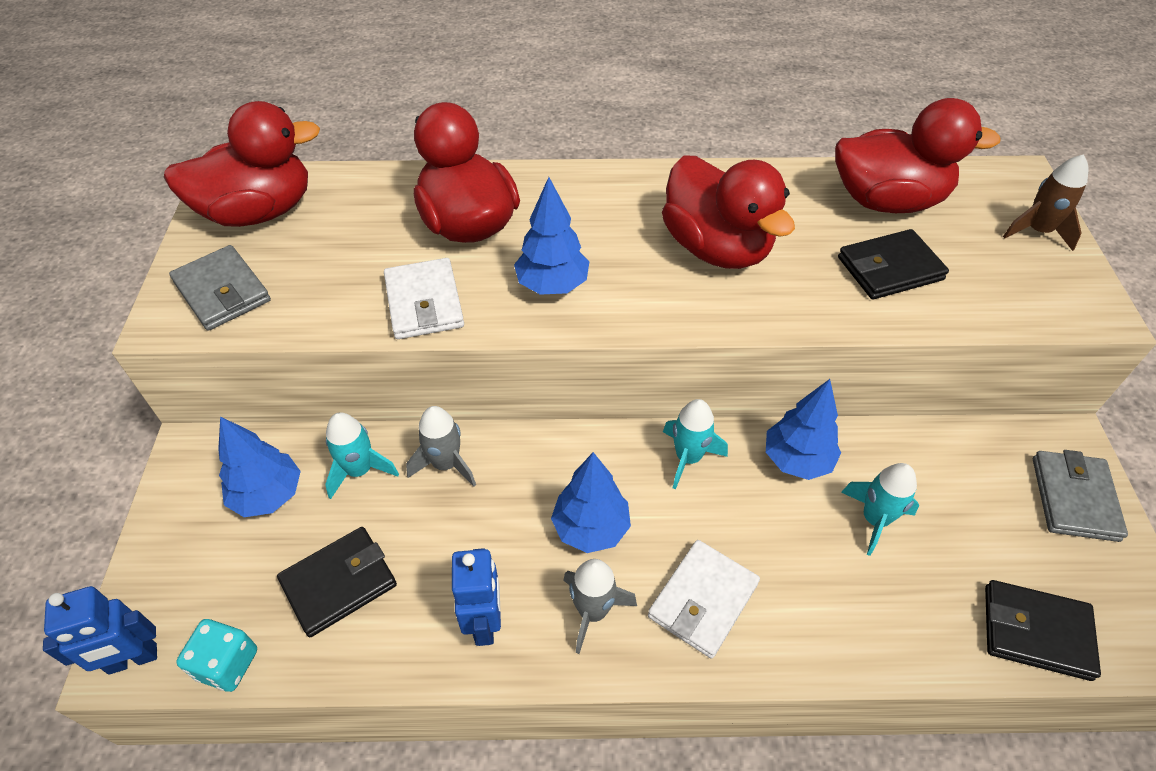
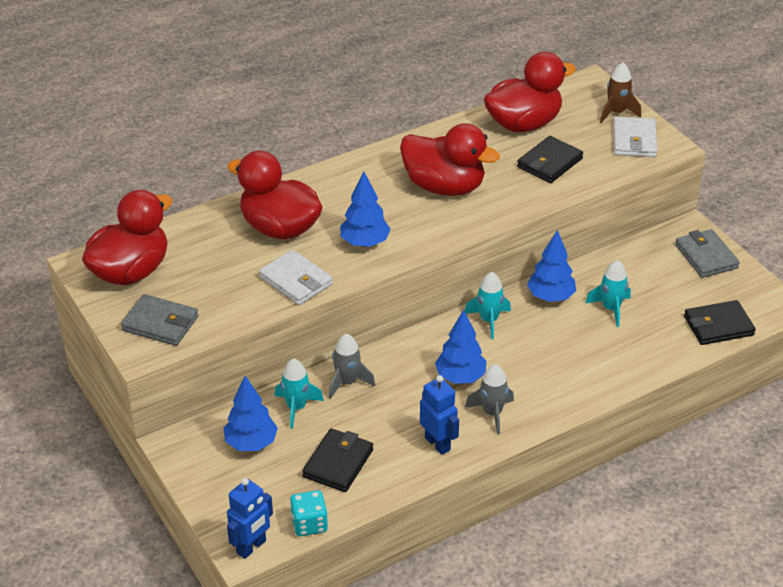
camera: 30 degrees left, 10 degrees down
(702, 600) = (546, 383): white wallet -> white wallet (634, 140)

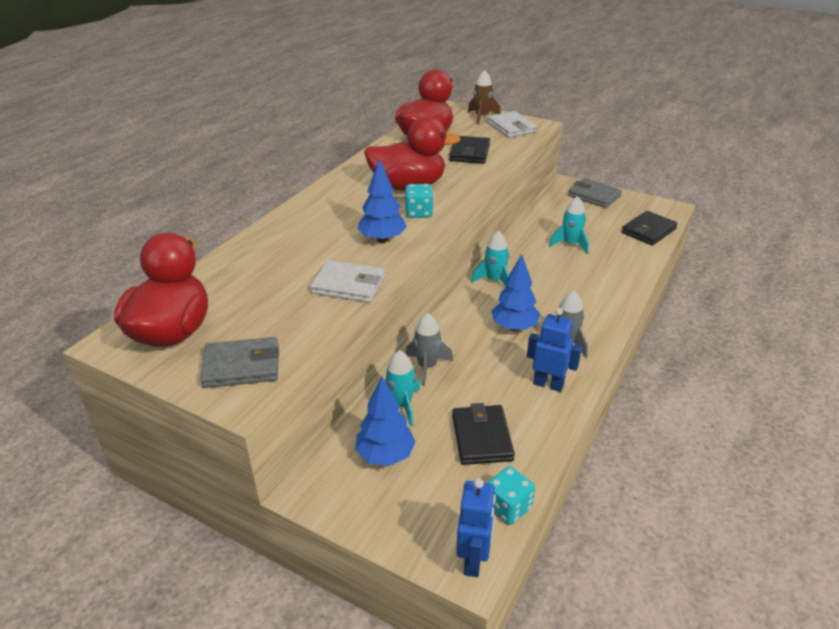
camera: 30 degrees left, 5 degrees down
(280, 228) = (296, 252): red duck -> none
(425, 224) = (419, 213): none -> turquoise dice
(550, 297) = (522, 251): blue tree -> none

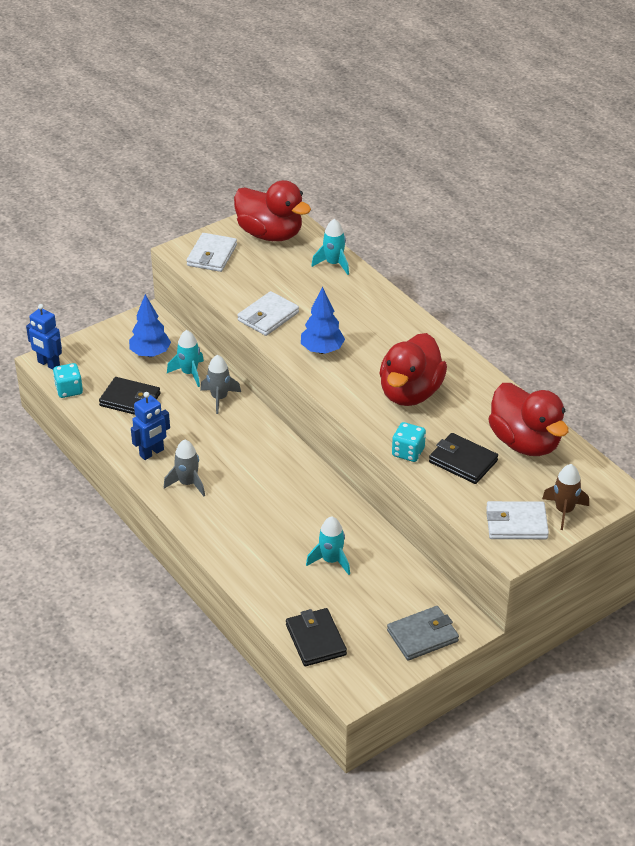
camera: 115 degrees right, 5 degrees up
(242, 366) = (212, 255): grey wallet -> white wallet
(419, 213) = (353, 384): turquoise dice -> turquoise dice (408, 452)
(494, 281) = (304, 478): turquoise rocket -> turquoise rocket (333, 264)
(514, 327) = (230, 463): blue tree -> none

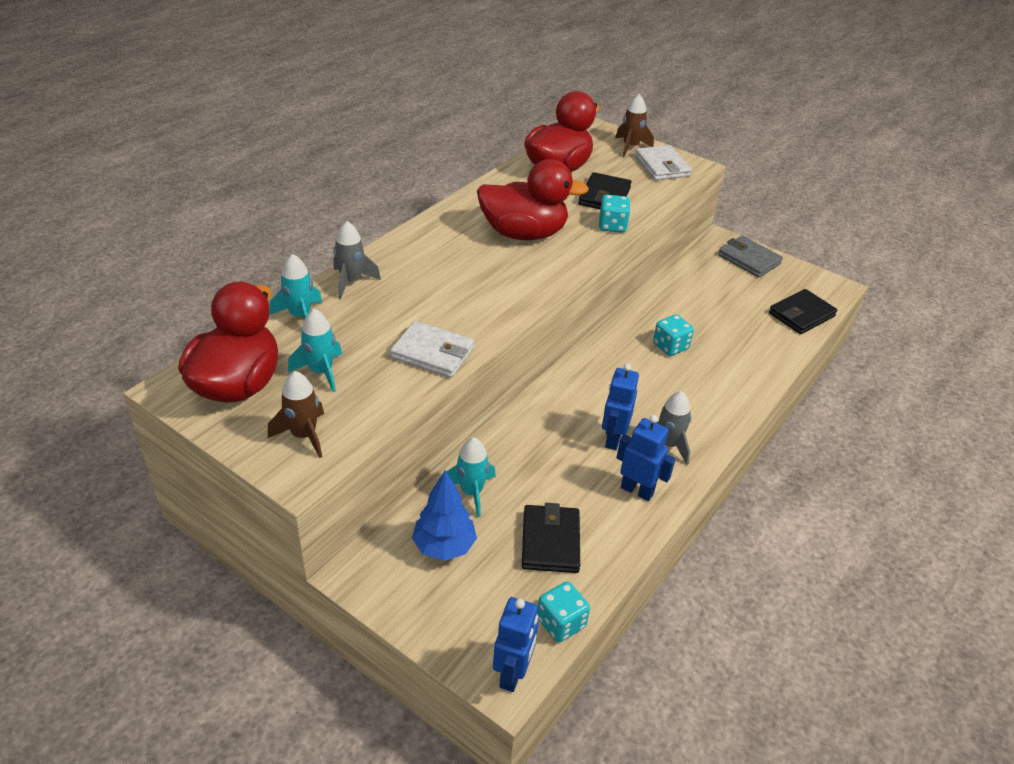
camera: 110 degrees left, 0 degrees up
(207, 455) = (613, 439): none -> blue robot
(212, 255) = (304, 435): white wallet -> brown rocket
(219, 398) = (508, 451): grey rocket -> grey rocket (351, 282)
(302, 523) = (670, 346): none -> turquoise dice
(322, 350) = (481, 300): blue tree -> none
(331, 560) = (704, 320): turquoise rocket -> turquoise rocket (321, 372)

